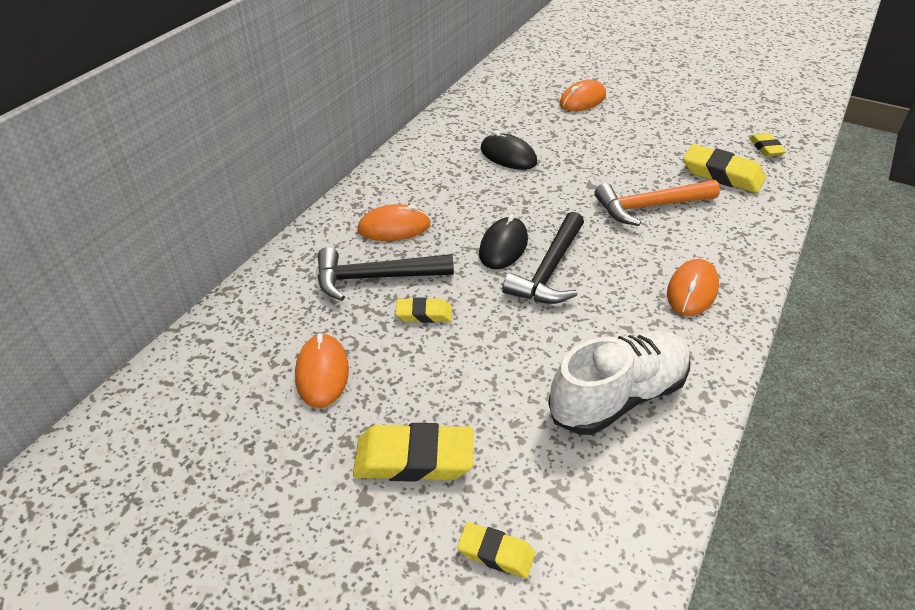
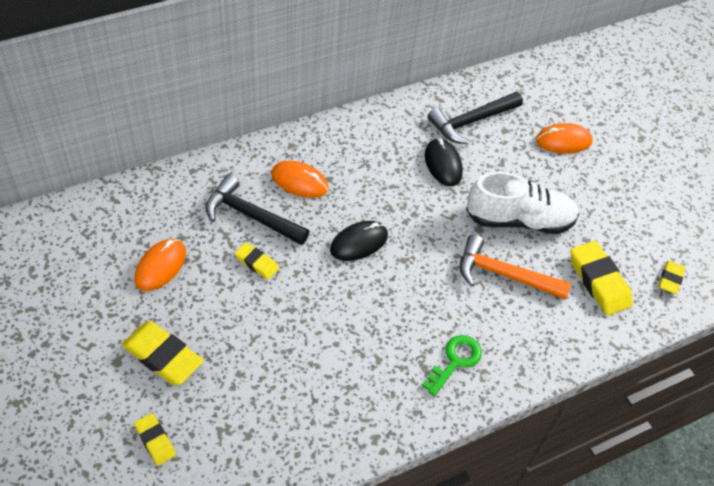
camera: 30 degrees right, 10 degrees up
(549, 270) = (371, 282): black hammer -> black hammer (471, 121)
(617, 397) = (319, 400): white shoe -> white shoe (519, 220)
(692, 290) = (455, 361): orange mouse -> green key

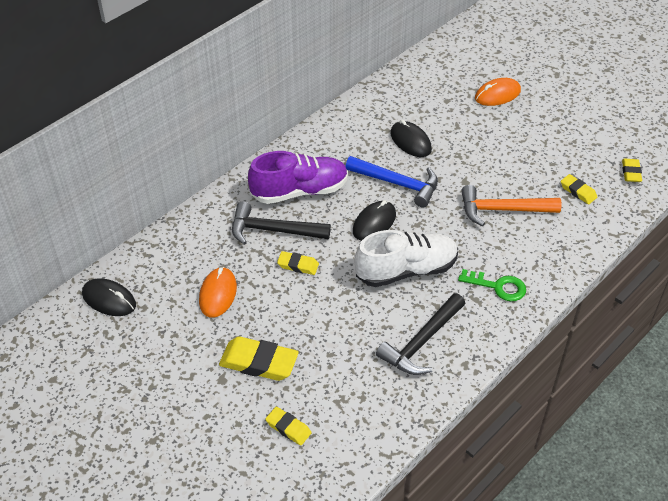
camera: 15 degrees left, 5 degrees down
(53, 235) = (109, 299): none -> black mouse
(299, 181) = (299, 191): orange mouse -> purple shoe
(405, 207) = (397, 184): none -> blue hammer
(455, 361) = (498, 286): green key -> green key turned 90 degrees clockwise
(471, 121) = (416, 101): black hammer -> black hammer (421, 342)
(519, 220) = (493, 165): white shoe -> white shoe (406, 270)
(598, 281) = (578, 191): yellow eraser -> yellow eraser, size x0.56

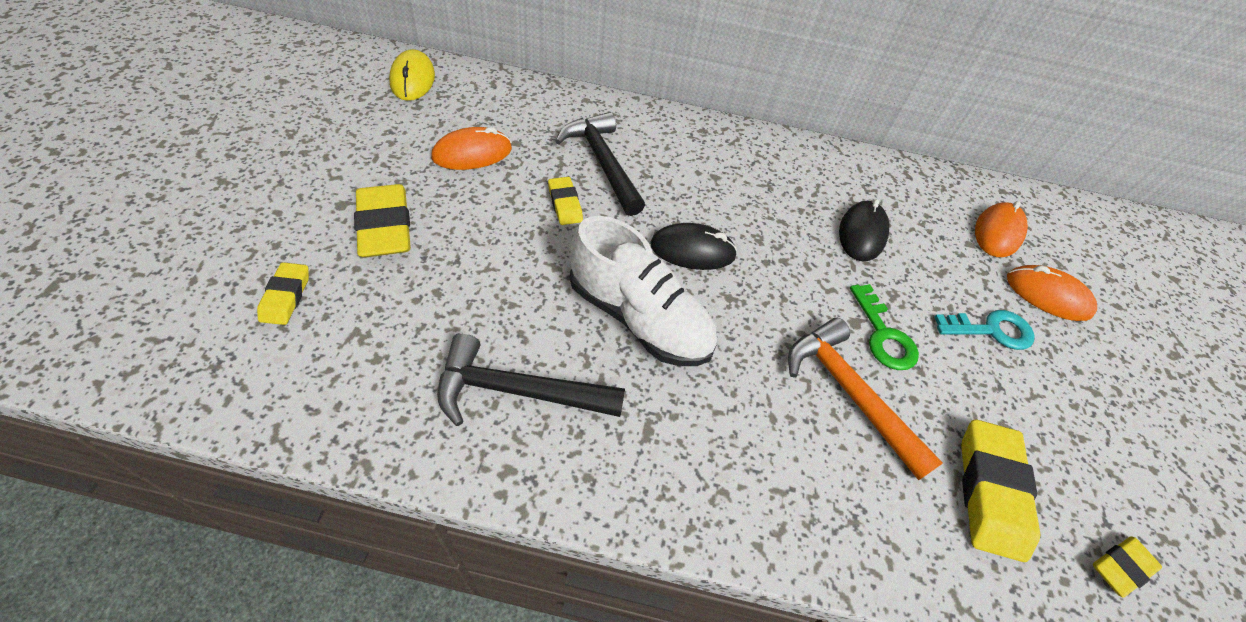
camera: 50 degrees right, 5 degrees up
(109, 299) = (412, 79): black mouse -> yellow mouse
(299, 191) = (681, 162): purple shoe -> none
(397, 184) = (779, 248): blue hammer -> none
(447, 84) = (997, 232): none -> orange mouse
(498, 286) = (695, 451): green key -> green key (883, 335)
(502, 132) = (991, 330): none -> turquoise key
(578, 191) = (990, 491): yellow eraser -> yellow eraser, size x1.77

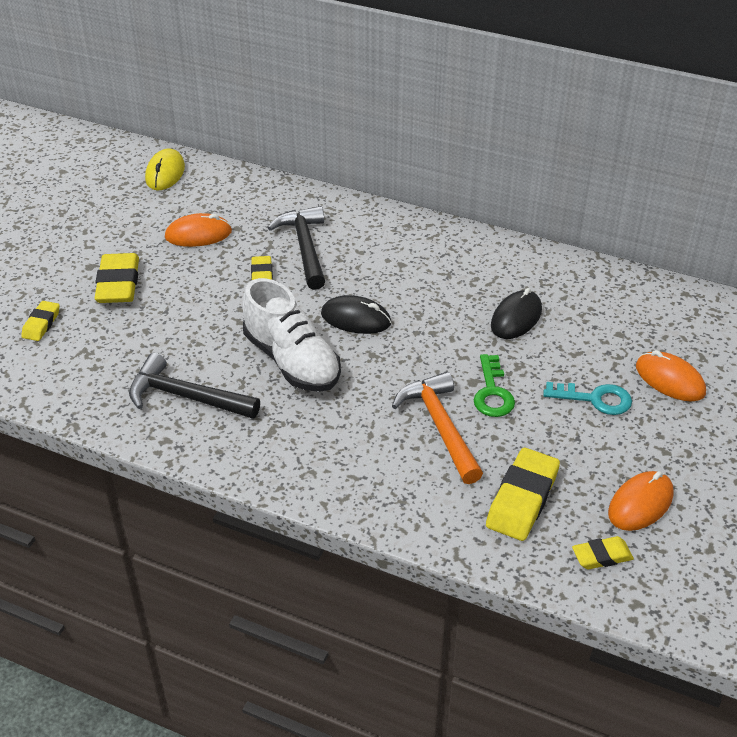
camera: 20 degrees right, 10 degrees down
(997, 232) = (654, 327): orange mouse -> orange mouse (640, 504)

